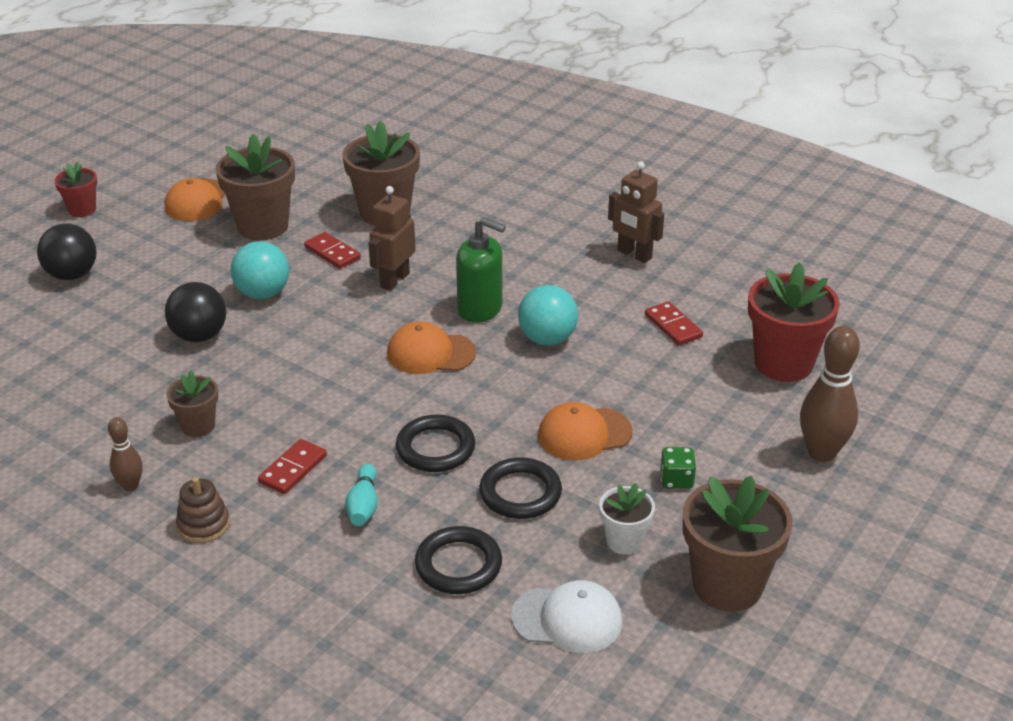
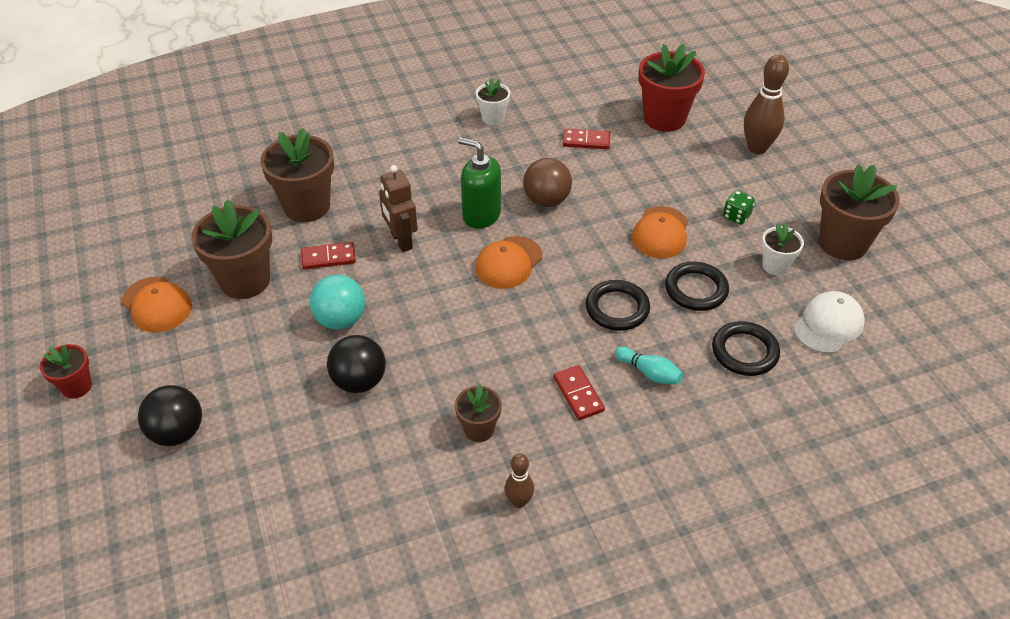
camera: 55 degrees left, 10 degrees up
(203, 525) = (602, 473): brown stacking toy -> none
(480, 309) = (481, 215): green soap dispenser -> green soap dispenser turned 120 degrees counterclockwise
(547, 339) = (546, 200): turquoise ball -> brown ball
(634, 255) = (493, 118): brown robot -> white flower pot

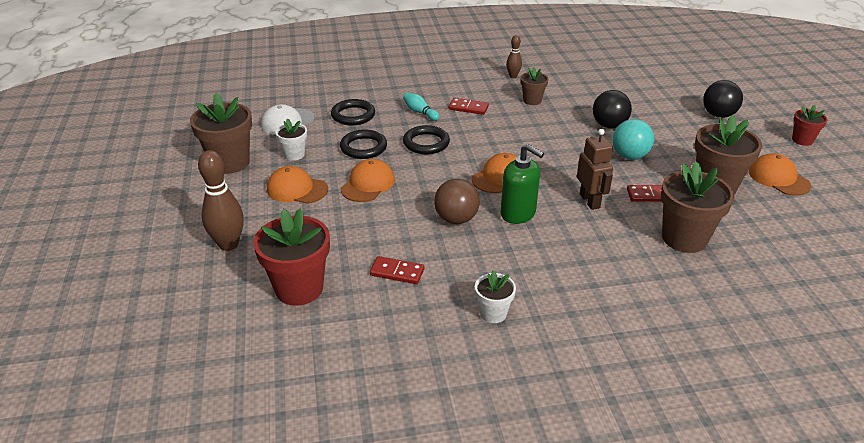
camera: 170 degrees left, 10 degrees down
(578, 394) = (468, 108): red domino -> red domino turned 60 degrees counterclockwise
(736, 216) = (297, 189): green dice -> orange cap

